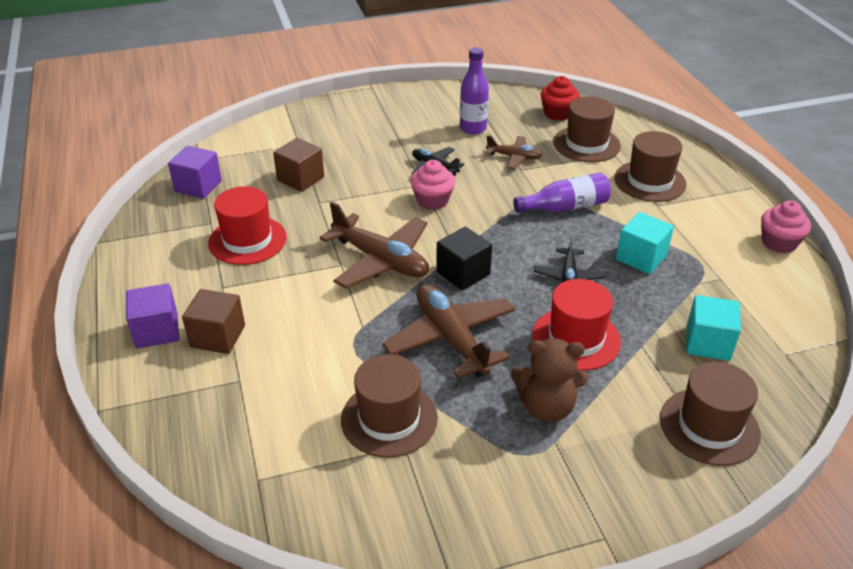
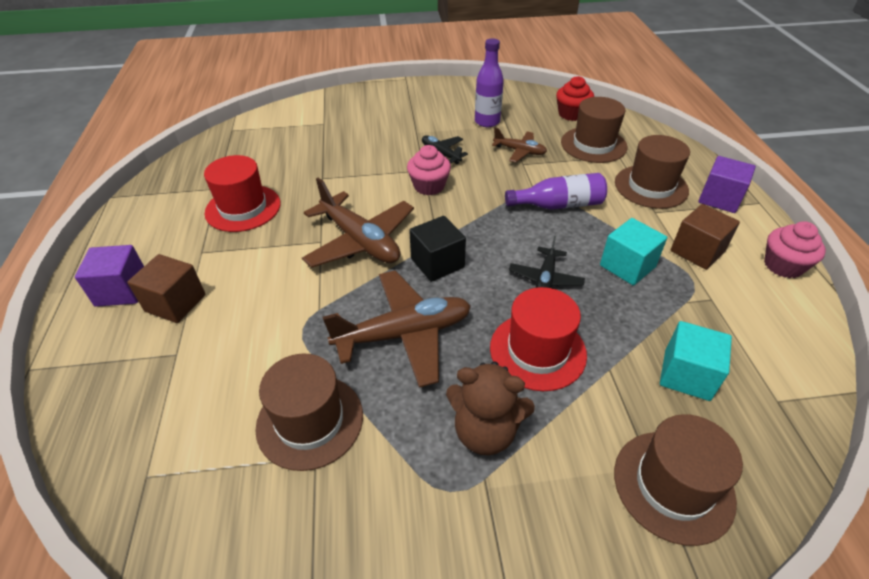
camera: 10 degrees right, 5 degrees up
(198, 186) = (220, 153): purple cube -> purple cube (719, 199)
(300, 179) = (313, 154): brown cube -> brown cube (697, 251)
(451, 339) = (404, 334): brown plane -> brown plane turned 90 degrees clockwise

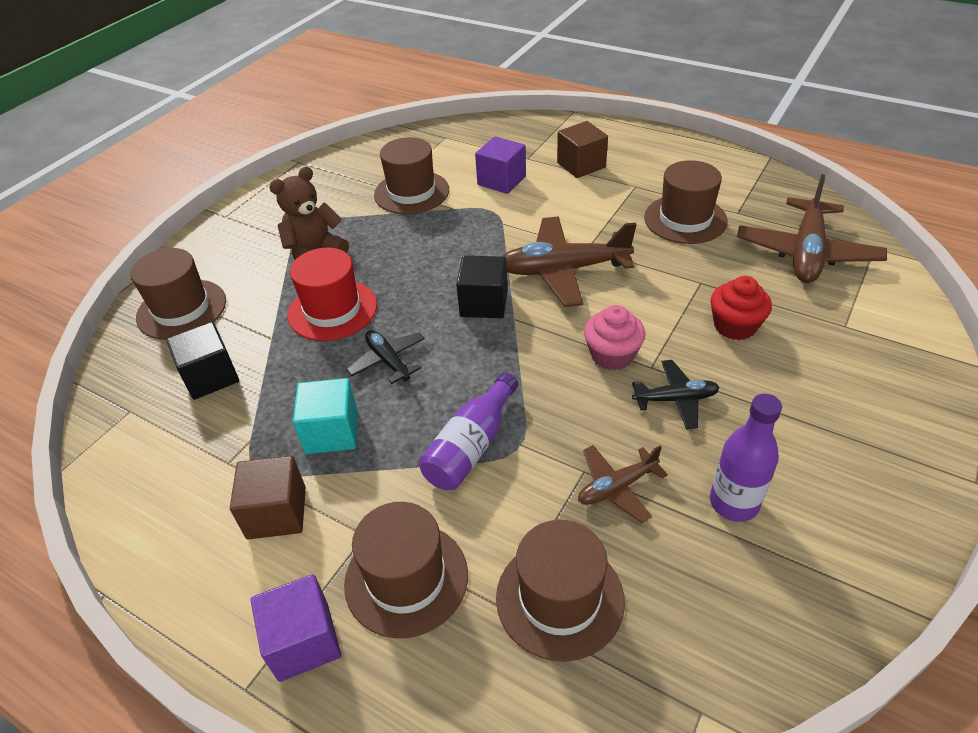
camera: 130 degrees right, 0 degrees up
(122, 290) = (620, 147): purple cube -> purple cube (501, 181)
(243, 208) = (685, 219): red hat -> brown hat
(404, 334) = (429, 252): brown plane -> brown plane (806, 253)
(571, 114) = (679, 650): red cupcake -> red cupcake (735, 326)
(687, 375) = (211, 376): turquoise cube -> black cube
(783, 265) = (169, 577): pink cupcake -> none

